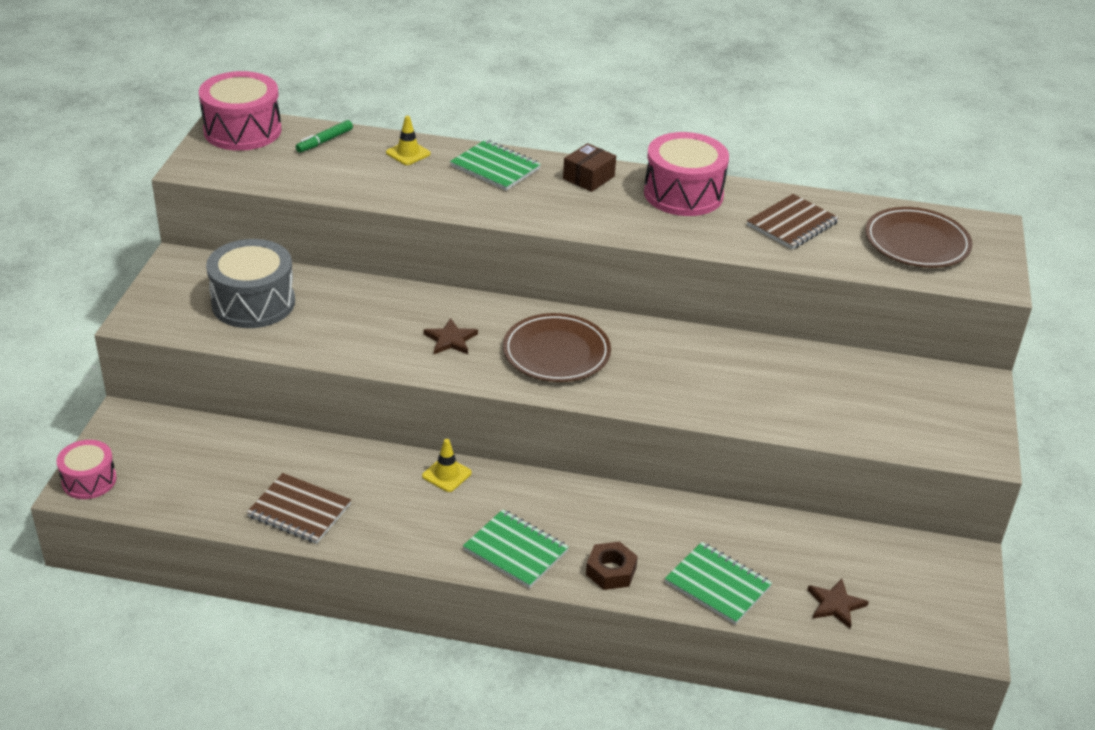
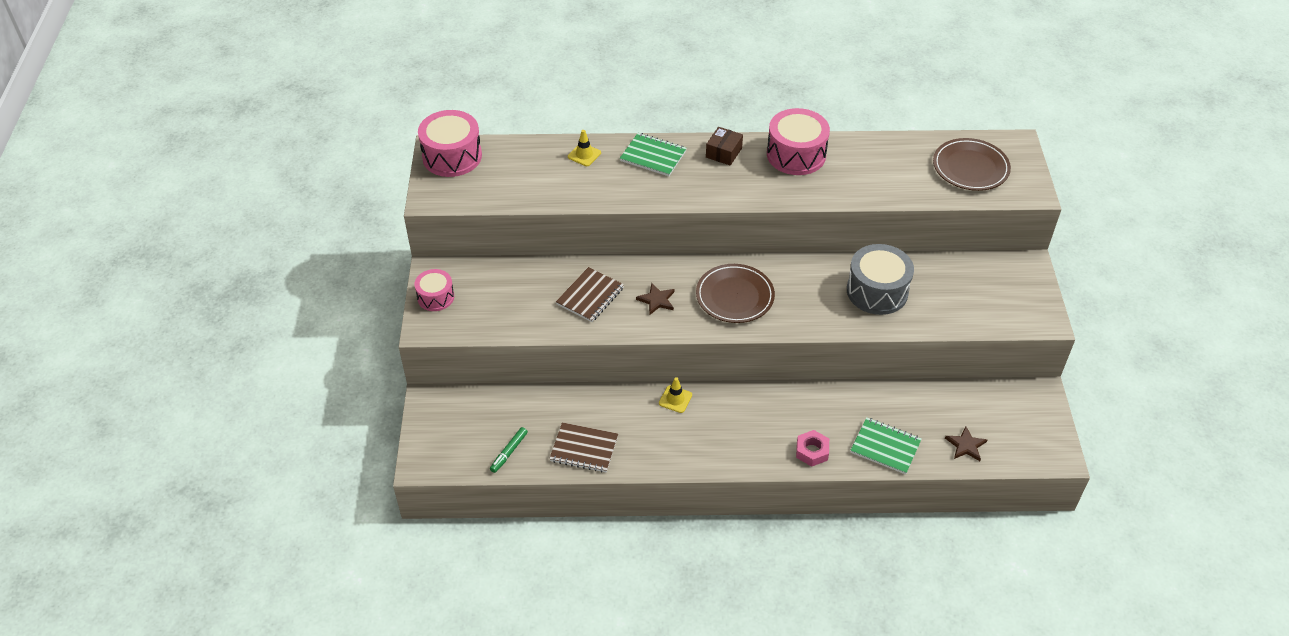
camera: 10 degrees left, 10 degrees up
(89, 480) = (425, 456): pink drum -> pink drum (435, 297)
(253, 303) = (503, 296): grey drum -> grey drum (877, 291)
(324, 141) = (518, 155): green marker -> green marker (509, 452)
(515, 551) = (743, 449): green notebook -> none
(611, 571) = (812, 451): brown nut -> pink nut
(792, 224) = (880, 168): brown notebook -> brown notebook (590, 296)

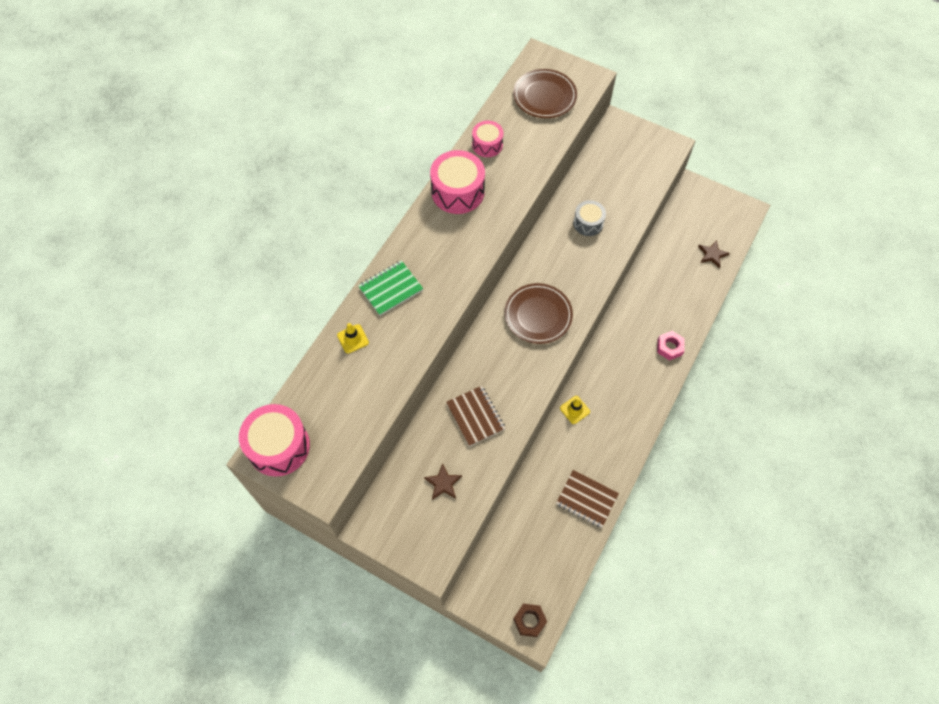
camera: 60 degrees left, 15 degrees up
(431, 454) = (529, 621): none -> brown nut
(435, 297) = (401, 540): pink drum -> pink drum (487, 145)
(509, 452) = (560, 557): green marker -> none
(584, 449) = (586, 499): brown notebook -> brown notebook turned 75 degrees clockwise
(657, 300) = (509, 370): brown star -> brown star (443, 483)
(723, 153) = (421, 238): brown box -> none
(877, 291) = (588, 223): grey drum -> grey drum, size x0.60
(885, 447) = (689, 301): green notebook -> none

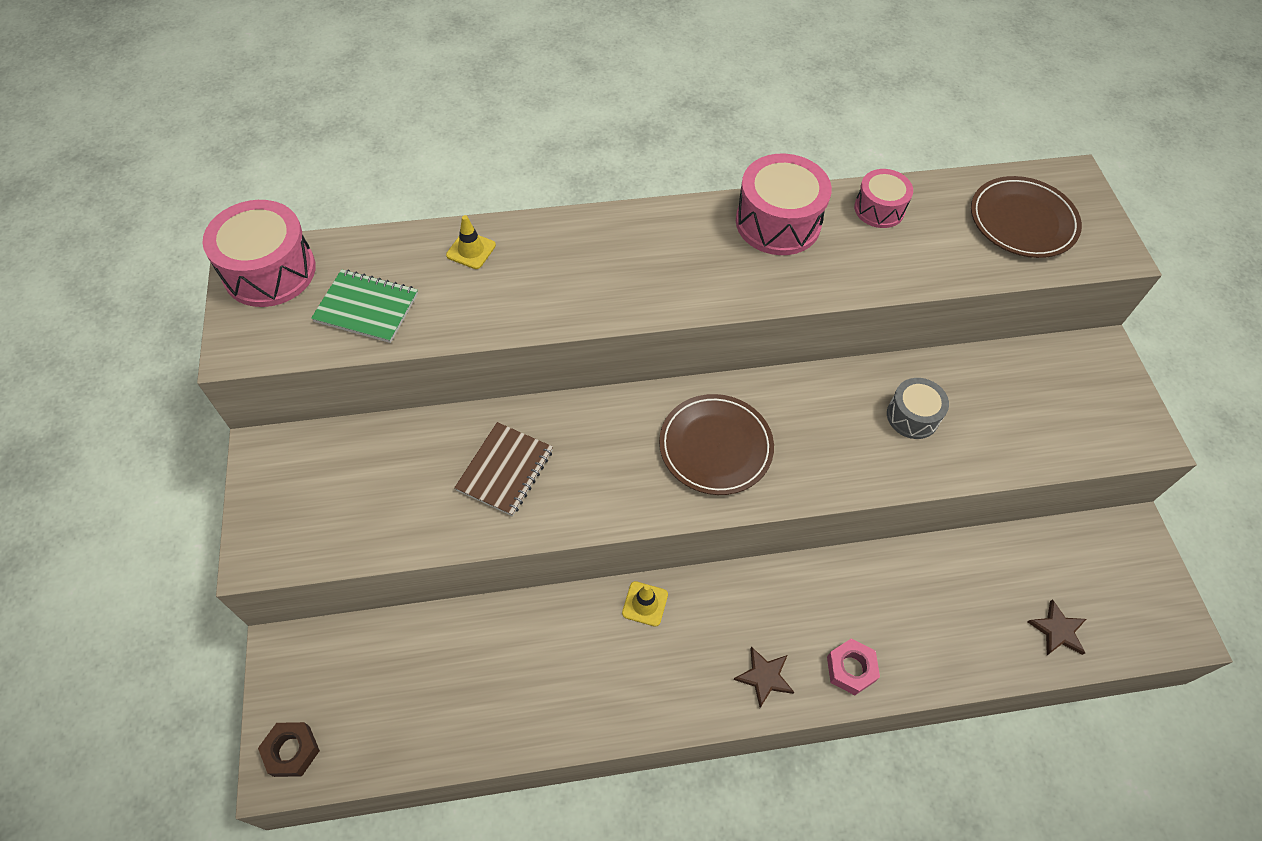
camera: 50 degrees right, 5 degrees down
(390, 289) = (573, 243): green notebook -> green notebook (366, 308)
(443, 483) = (382, 494): brown star -> brown star (764, 677)
(586, 499) = (523, 709): brown notebook -> none

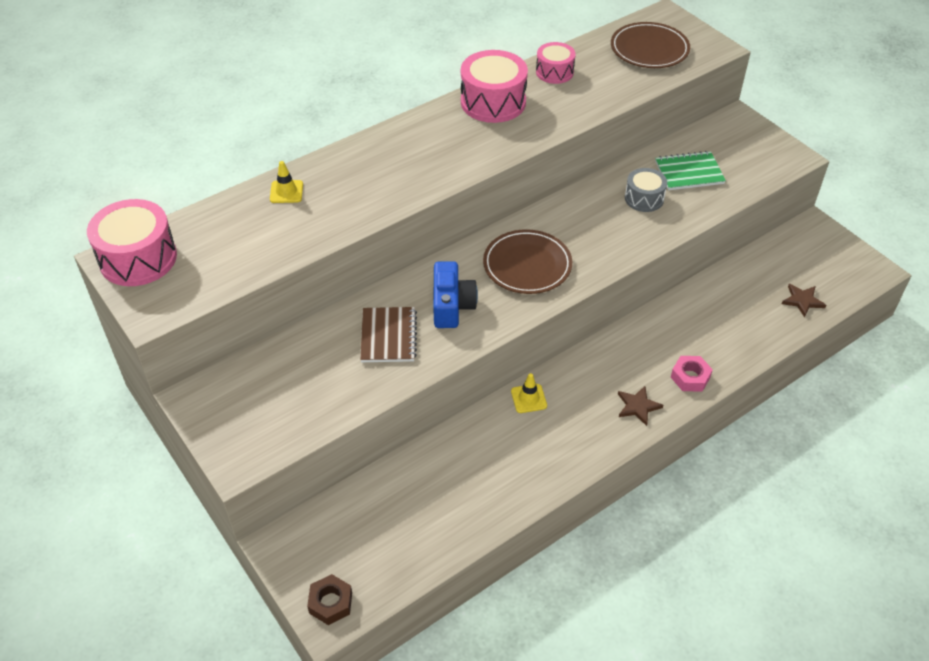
camera: 25 degrees left, 10 degrees down
(366, 308) = (234, 254): green notebook -> green notebook (689, 173)
(597, 462) = (451, 306): none -> blue camera

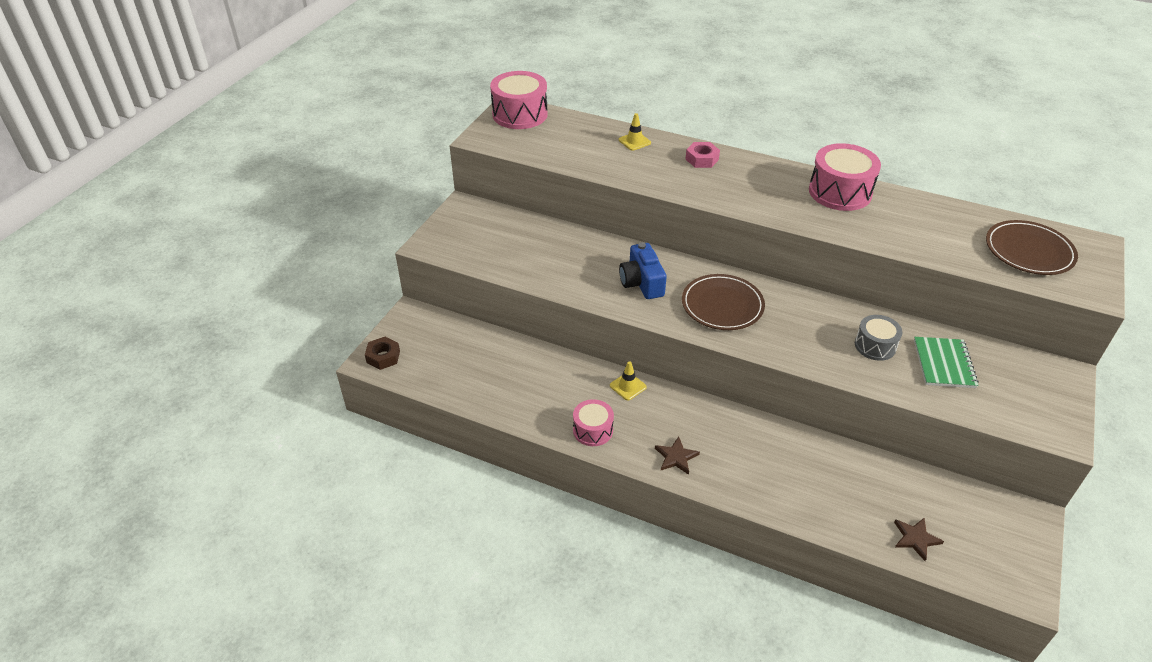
camera: 60 degrees right, 5 degrees down
(388, 336) = (585, 264): brown notebook -> none
(451, 306) = (642, 282): blue camera -> blue camera turned 105 degrees clockwise
(554, 72) = (920, 209): pink drum -> pink drum (593, 430)
(689, 173) = (944, 364): green notebook -> green notebook turned 45 degrees clockwise
(690, 377) = (738, 482): pink nut -> pink nut (702, 159)

